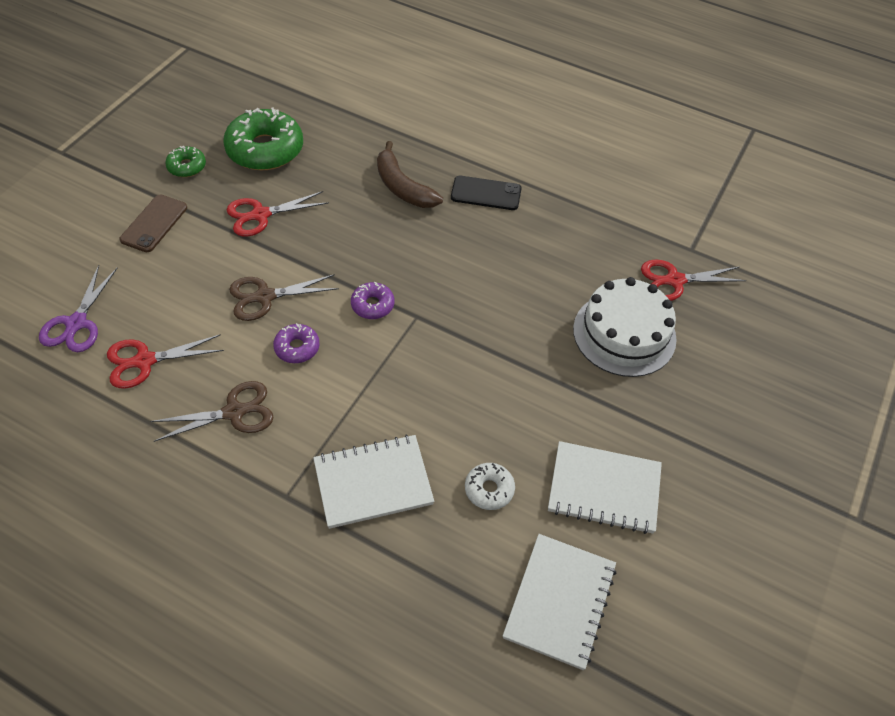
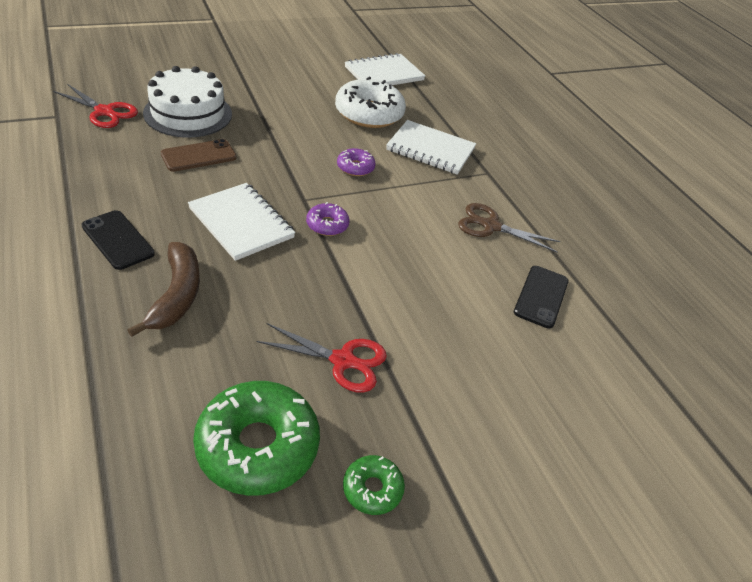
camera: 145 degrees left, 10 degrees down
(77, 323) = (591, 365): purple scissors -> none
(145, 361) = (541, 296): red scissors -> black phone
(154, 223) = (462, 428): brown phone -> brown phone (199, 156)
(265, 297) = (406, 283): brown scissors -> none
(297, 348) = (413, 234): purple donut -> purple donut (355, 167)
(489, 489) = (369, 113): white donut -> white donut, size x2.04
(604, 489) = (310, 82): white notebook -> white notebook (241, 223)

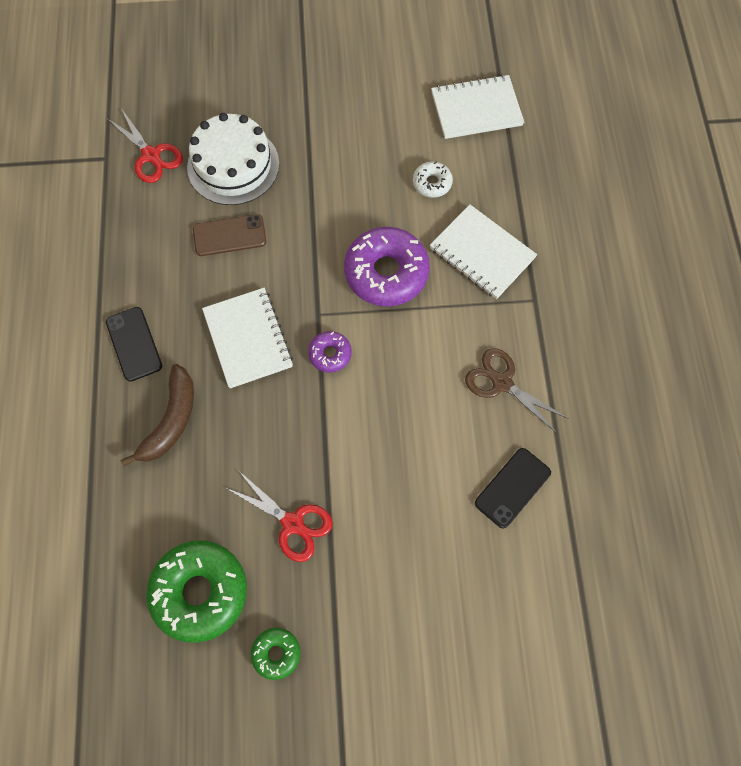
camera: 25 degrees right, 25 degrees up
(355, 167) = (386, 273): purple donut -> purple donut, size x2.04
(369, 113) = (432, 183): white donut -> white donut, size x0.49

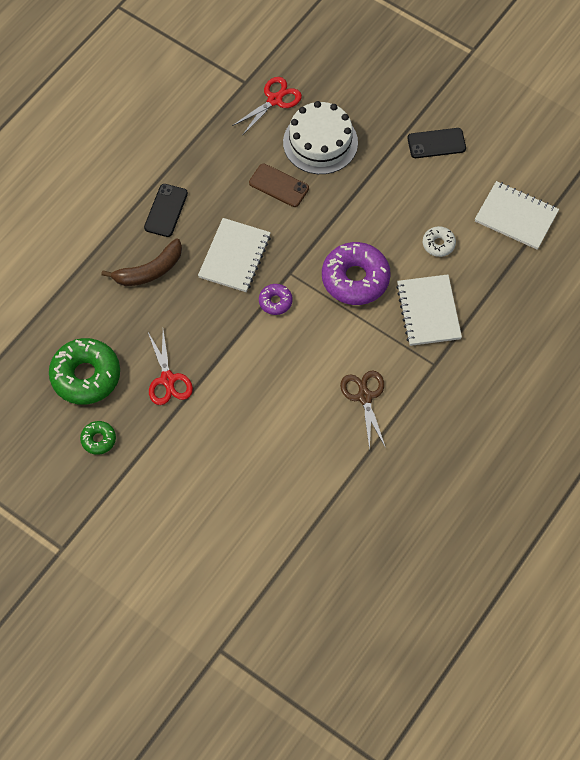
camera: 40 degrees right, 5 degrees down
(151, 155) = (274, 100): red scissors -> red scissors turned 135 degrees counterclockwise
(512, 487) = (313, 459): black phone -> black phone (436, 143)

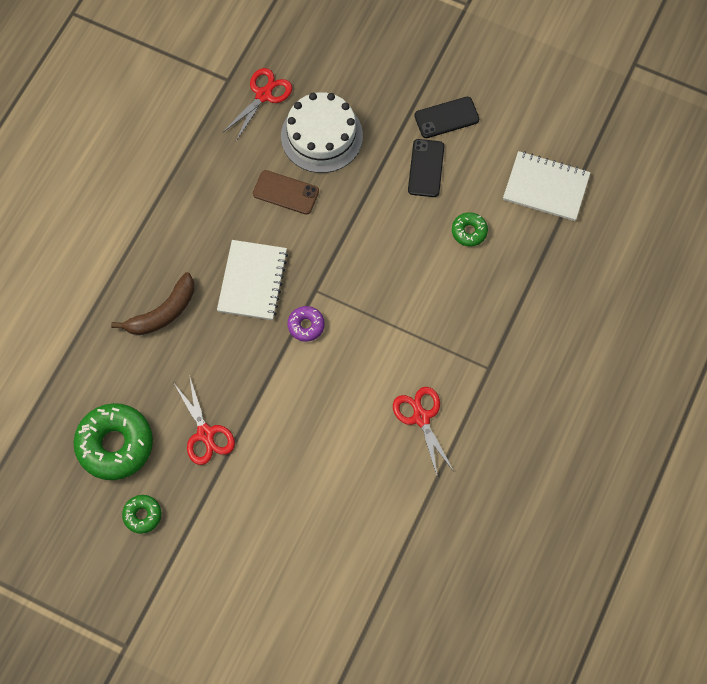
camera: 10 degrees left, 5 degrees up
(166, 210) = (168, 240): black phone -> black phone (426, 168)
(355, 279) = (387, 285): purple donut -> none
(364, 397) = (421, 418): brown scissors -> red scissors
(428, 311) = (471, 309): white notebook -> none
(438, 244) = (469, 231): white donut -> green donut

